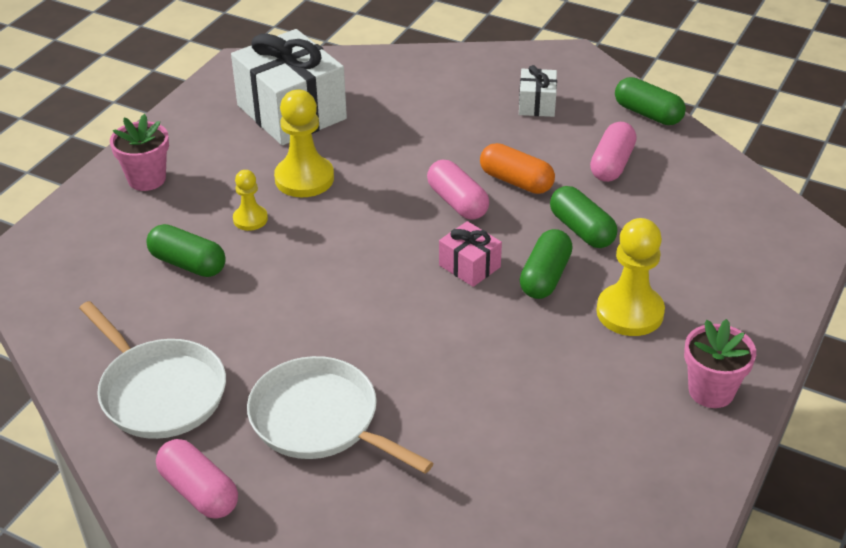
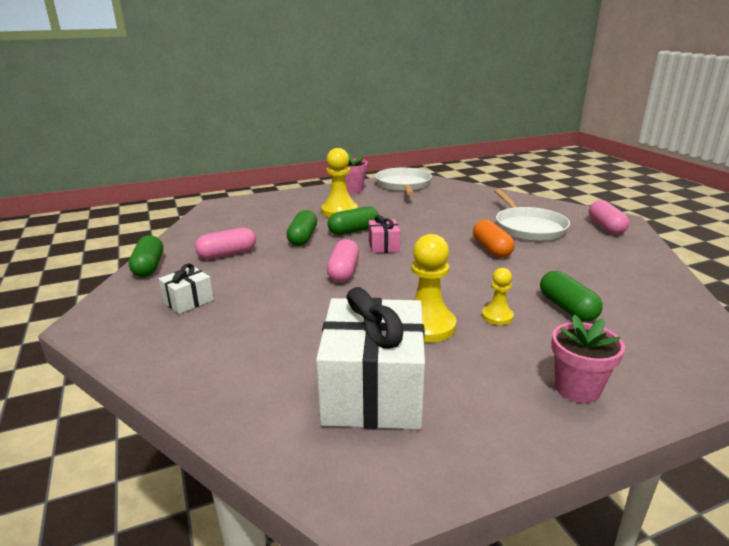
camera: 140 degrees left, 15 degrees down
(159, 392) = (615, 259): white pan -> white pan (403, 185)
(516, 181) = (292, 267): orange capsule -> orange capsule (491, 249)

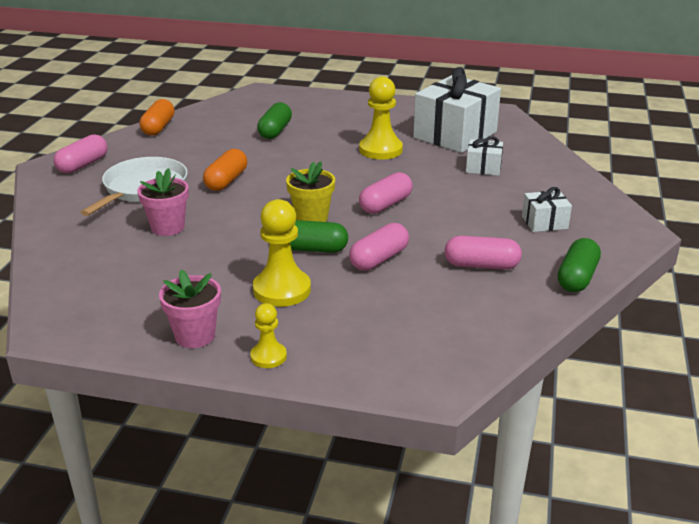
camera: 145 degrees left, 5 degrees up
(289, 344) = (483, 168): none -> white gift
(303, 238) = (379, 259): green capsule -> pink capsule
(383, 246) = (311, 218): pink gift -> yellow flower pot
(403, 185) = (106, 315): white pan -> none
(497, 316) = (327, 141): yellow pawn -> yellow pawn (268, 356)
(577, 388) = (351, 107): pink flower pot -> pink flower pot (168, 227)
(660, 271) = (158, 127): none -> orange capsule

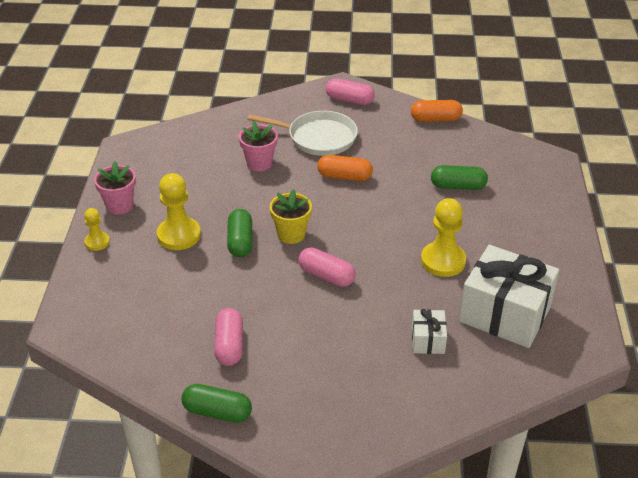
camera: 80 degrees right, 10 degrees up
(379, 259) = (230, 281): pink capsule -> none
(544, 222) = (318, 390): white gift -> none

